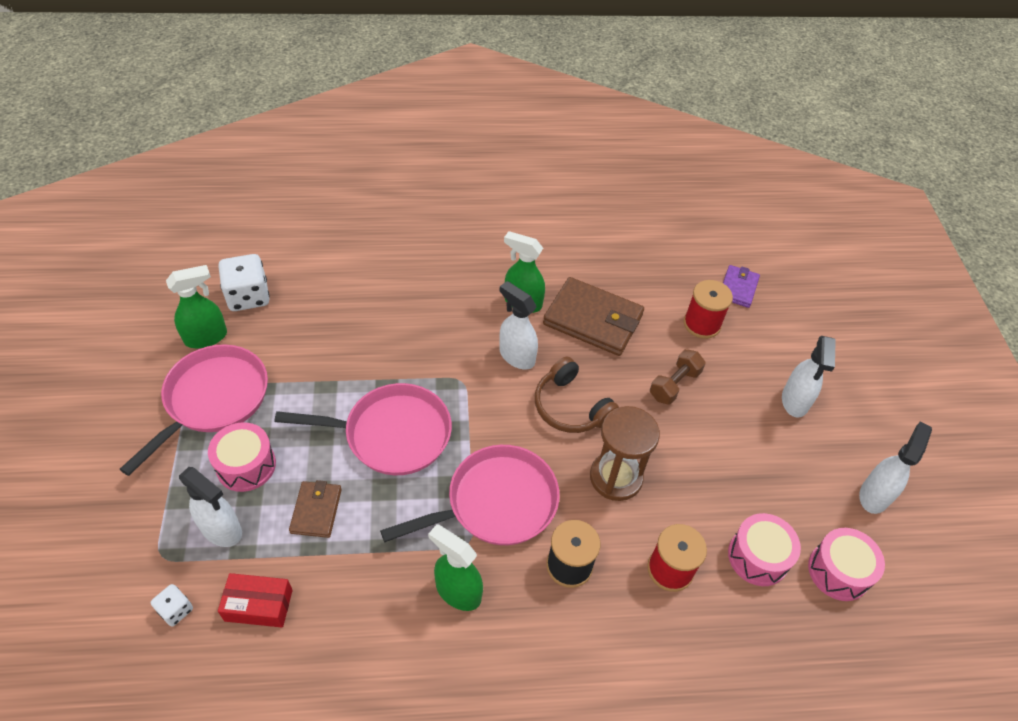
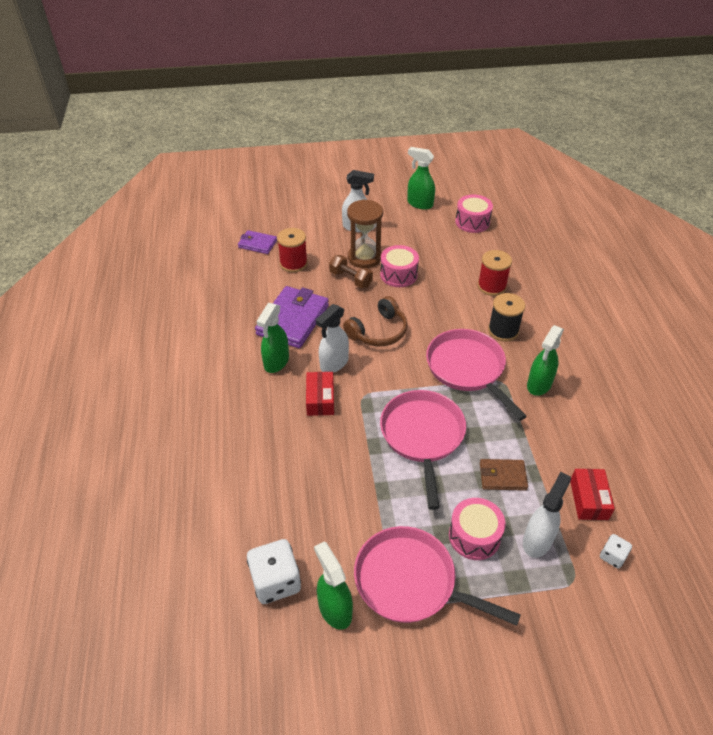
camera: 90 degrees left, 5 degrees down
(461, 340) = (320, 399): none -> red box
(593, 320) = (293, 320): brown wallet -> purple wallet
(616, 477) = (432, 309): brown hourglass -> brown hourglass (364, 257)
(758, 557) = (472, 250): pink drum -> pink drum (398, 274)
(874, 495) = (419, 204): white spray bottle -> green spray bottle

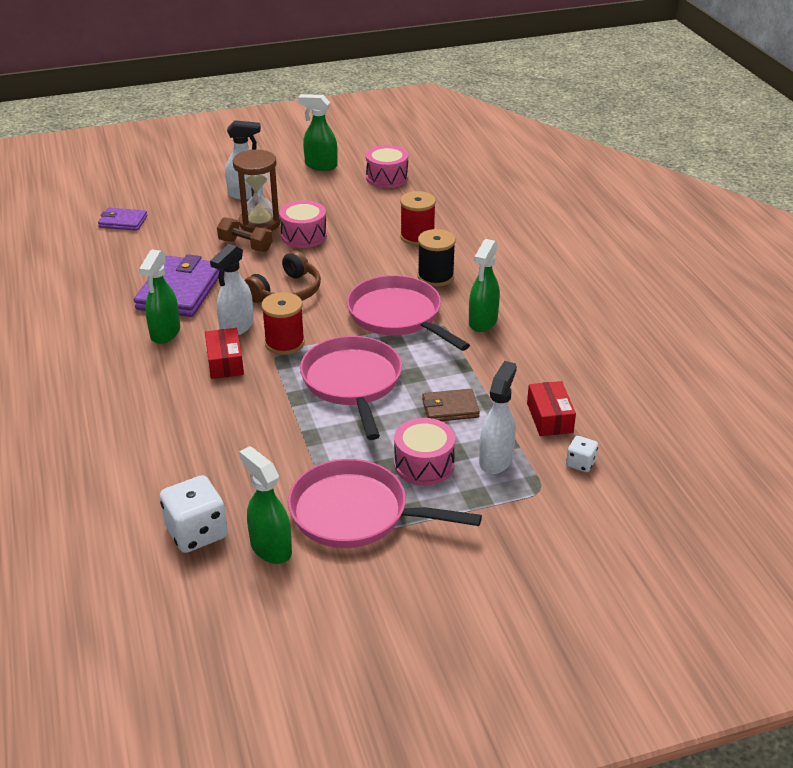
camera: 10 degrees left, 10 degrees down
(293, 263) = (172, 237): red spool -> red spool (284, 343)

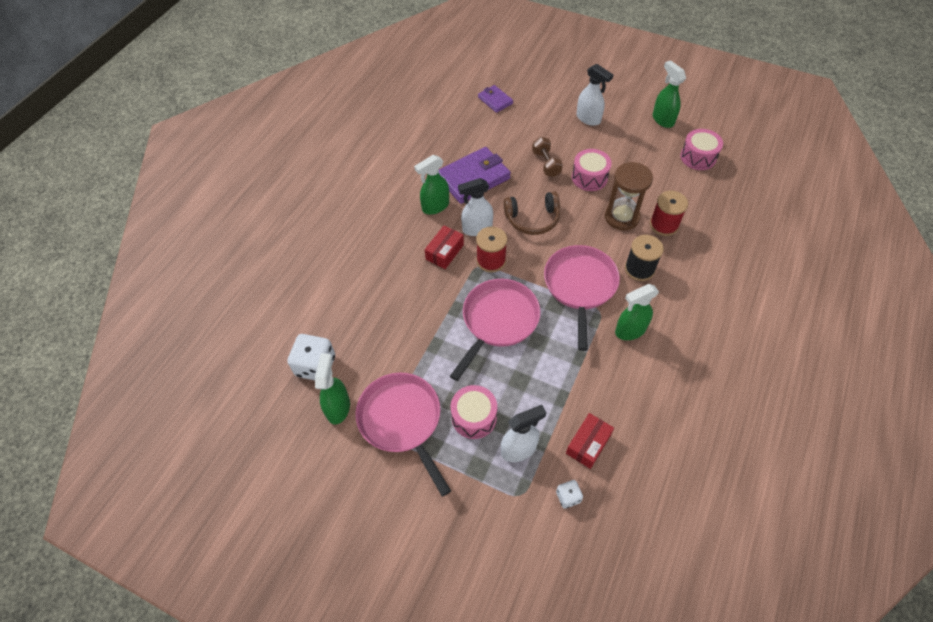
camera: 45 degrees right, 20 degrees up
(259, 223) = (572, 149): brown hourglass -> brown hourglass (622, 217)
(450, 408) = (534, 386): brown wallet -> none

